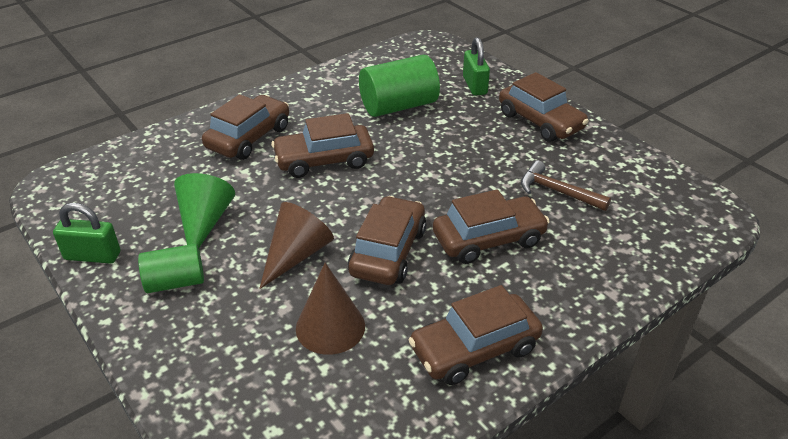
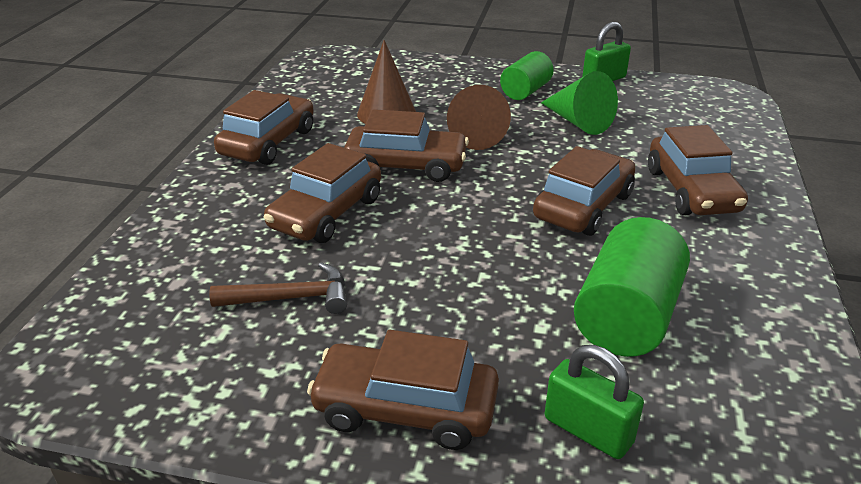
camera: 140 degrees right, 5 degrees down
(388, 252) = (406, 165): brown car -> brown car turned 60 degrees counterclockwise

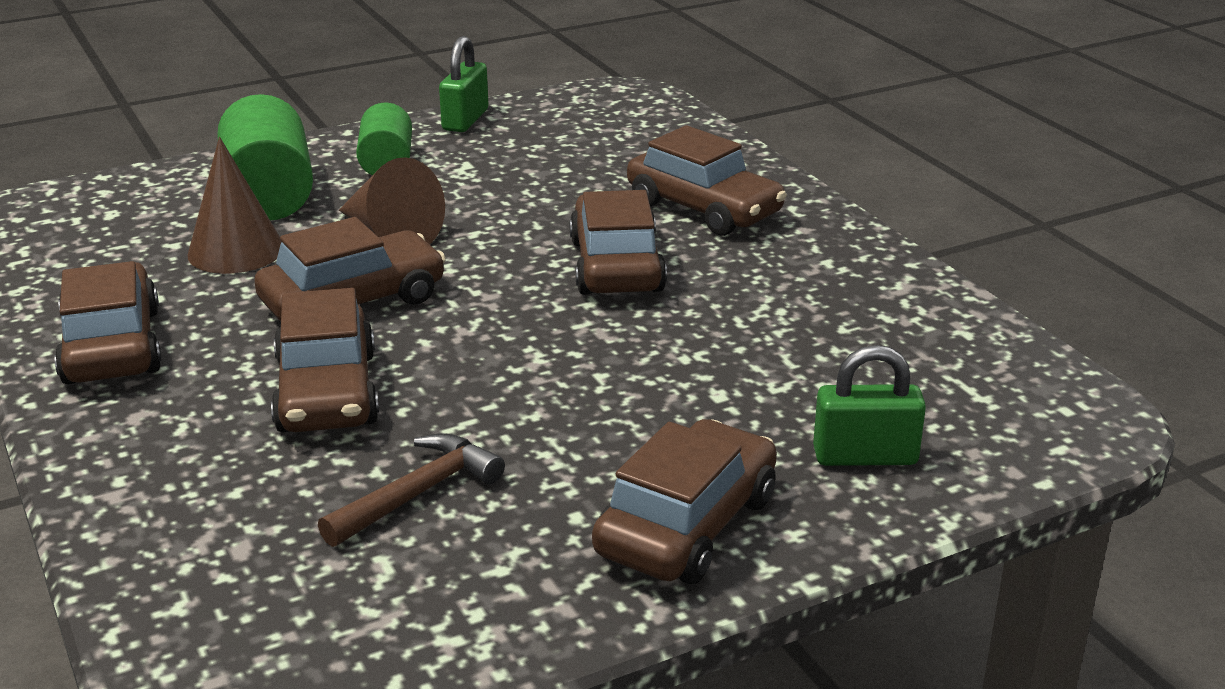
camera: 40 degrees left, 5 degrees down
(405, 409) = (686, 525): brown car -> brown car turned 150 degrees clockwise
(578, 121) = (496, 178): green cone -> none
(626, 317) = (784, 350): green cylinder -> green cylinder (269, 195)

